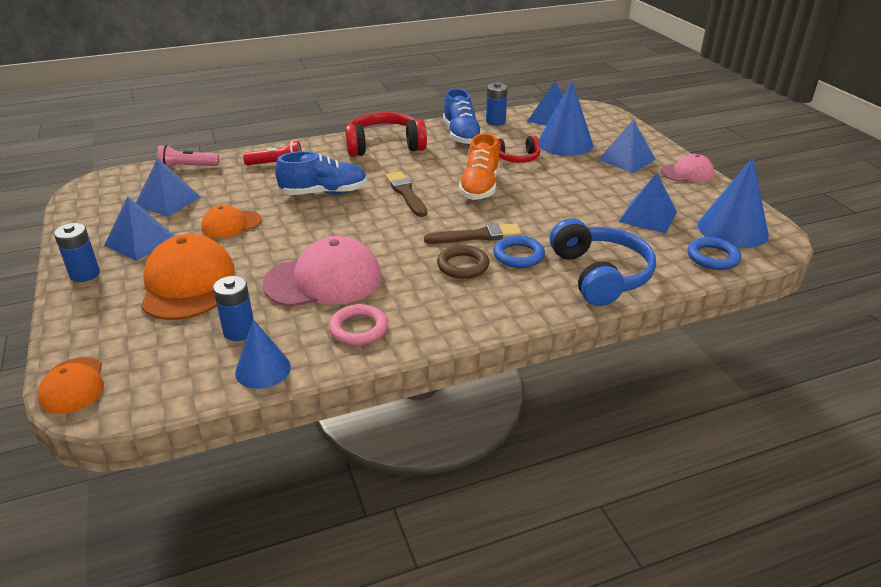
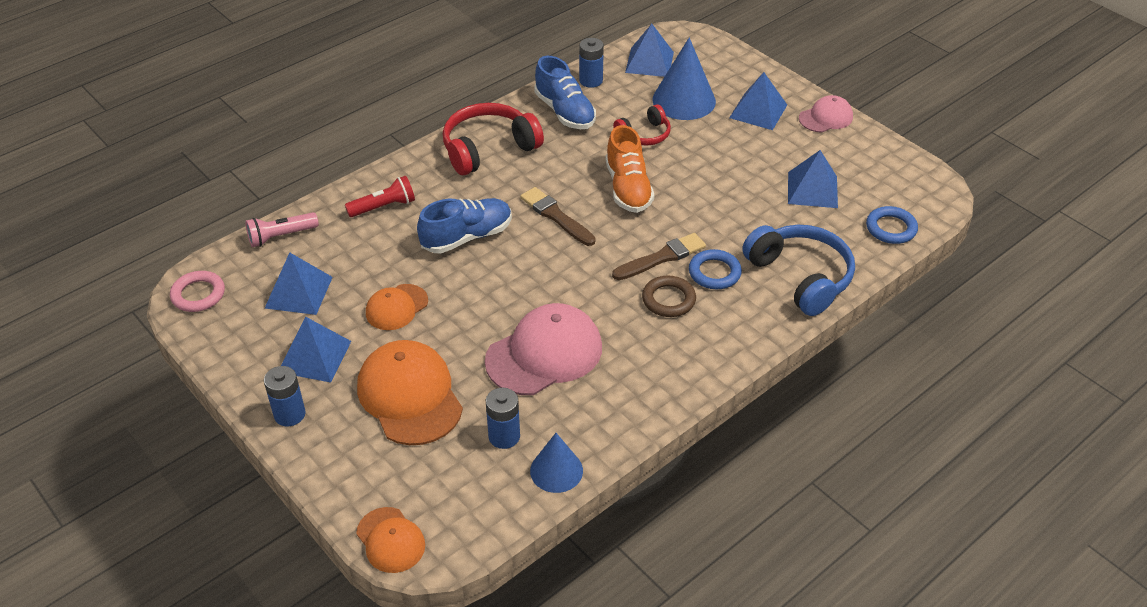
camera: 20 degrees left, 10 degrees up
(358, 329) = (615, 401): pink ring -> pink ring (198, 294)
(732, 229) = (896, 188): blue cone -> none

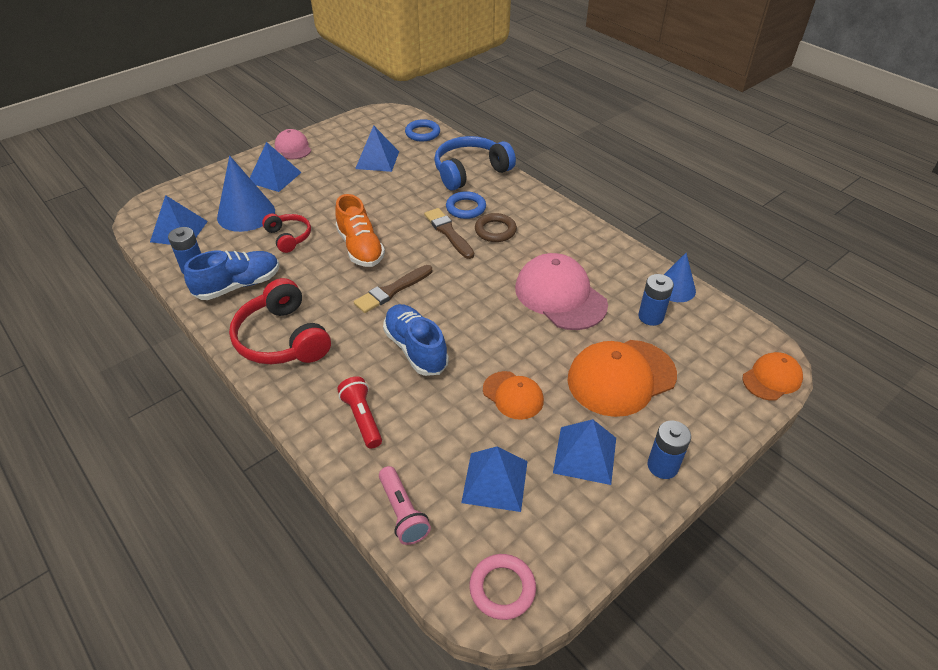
camera: 90 degrees left, 0 degrees up
(628, 188) = (360, 248): orange shoe -> orange shoe turned 75 degrees clockwise

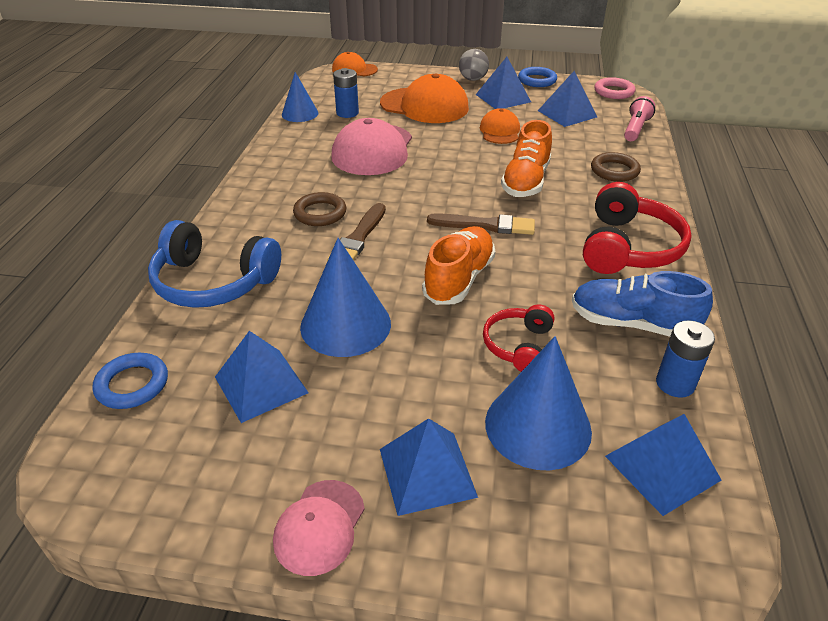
camera: 130 degrees left, 5 degrees down
(362, 418) = (614, 171): red flashlight -> brown ring
(381, 195) = (345, 325): none -> blue cone
(415, 349) = (526, 181): blue shoe -> orange shoe
(466, 208) = (300, 248): blue ring -> blue ring (537, 80)
(662, 466) = (473, 79): blue battery -> grey ball

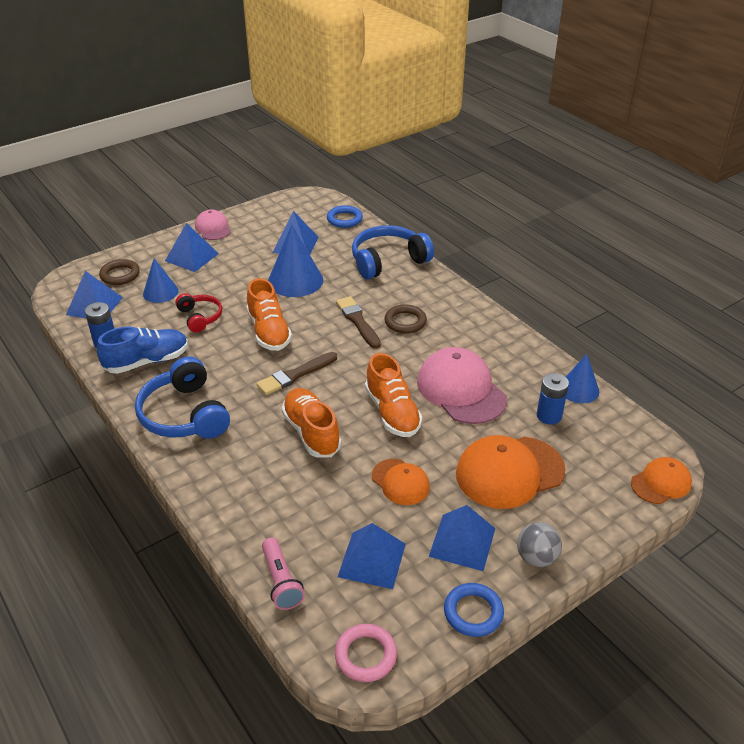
camera: 135 degrees right, 0 degrees up
(445, 163) = (392, 412): none -> orange shoe
(538, 426) = (160, 292): blue cone -> blue cone, size x0.62
(614, 171) = (252, 493): brown ring -> brown ring (120, 275)
(628, 247) = (184, 415): red headphones -> blue headphones

